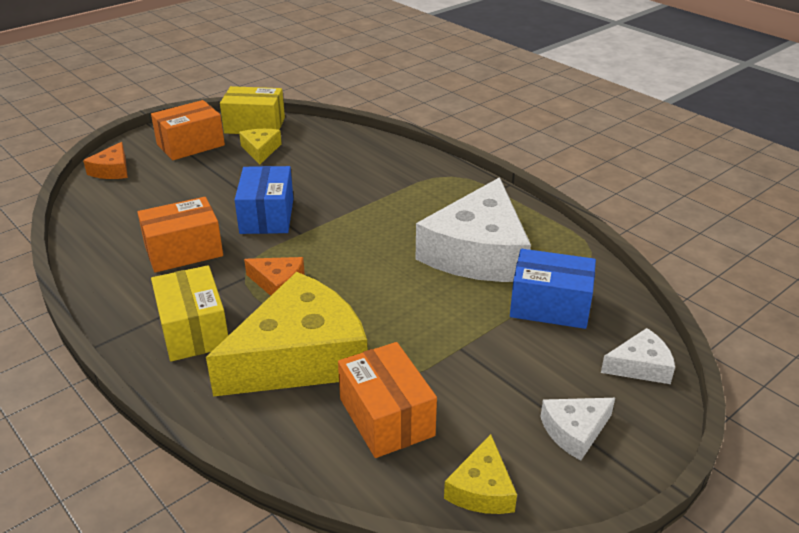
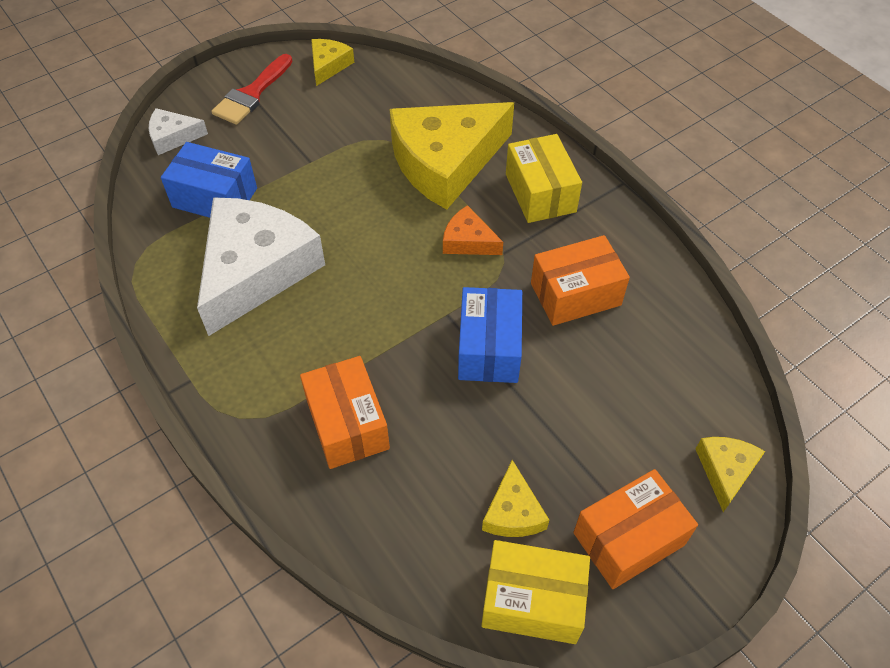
camera: 175 degrees left, 20 degrees up
(112, 170) = (725, 471): orange cheese -> yellow cheese
(386, 417) = (382, 111): orange box -> orange box (347, 424)
(574, 431) = (252, 94): white cheese -> red brush

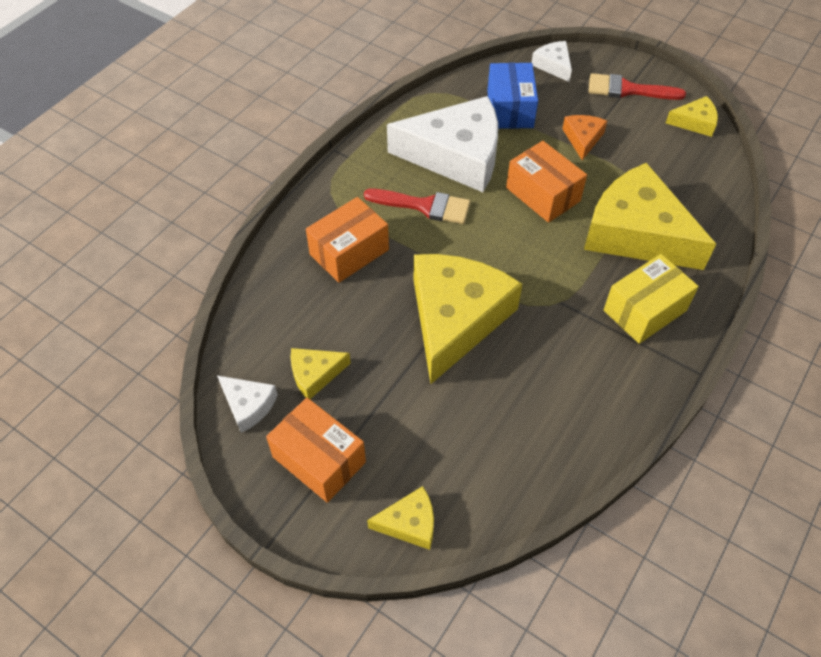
camera: 70 degrees right, 0 degrees up
(316, 325) = (425, 206): none -> red brush
(468, 241) = (558, 274): orange cheese -> orange cheese (583, 139)
(489, 348) = (456, 318): blue box -> yellow cheese
(532, 601) = (248, 405): yellow box -> white cheese
(575, 294) = (543, 366): orange box -> orange box (543, 194)

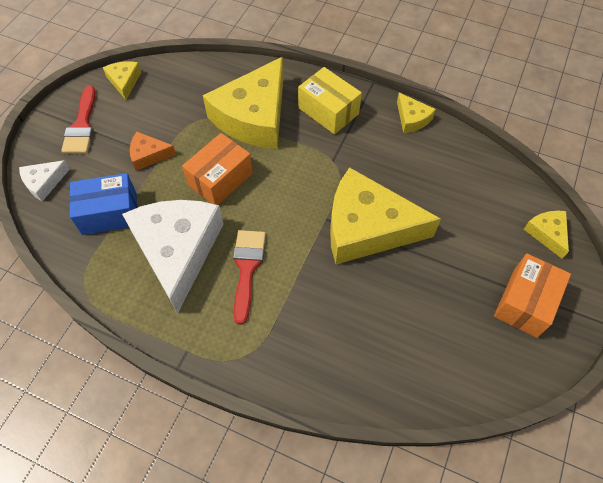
camera: 100 degrees left, 5 degrees up
(248, 405) = (499, 370): white cheese -> none
(315, 374) = (452, 323): yellow cheese -> yellow cheese (412, 119)
(349, 252) = (314, 323): orange box -> none

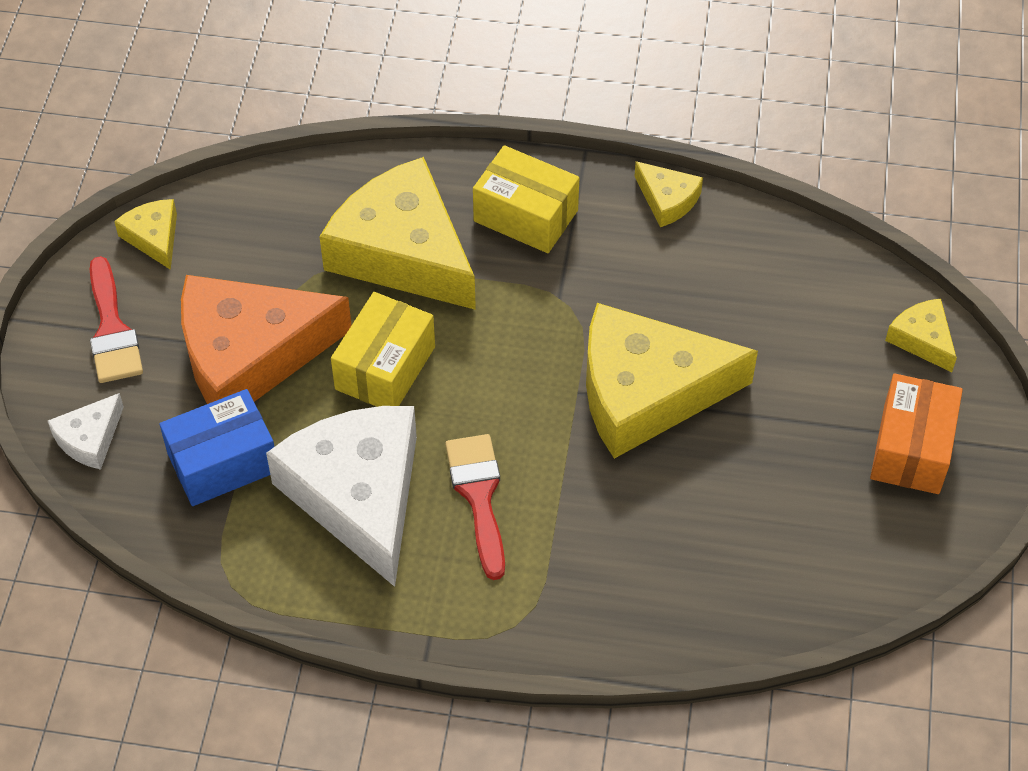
camera: 15 degrees left, 5 degrees down
(148, 155) = (249, 354): orange cheese -> orange cheese, size x2.24
(220, 179) = (385, 368): orange box -> yellow box
(253, 117) = (403, 252): yellow cheese -> yellow cheese turned 120 degrees clockwise

